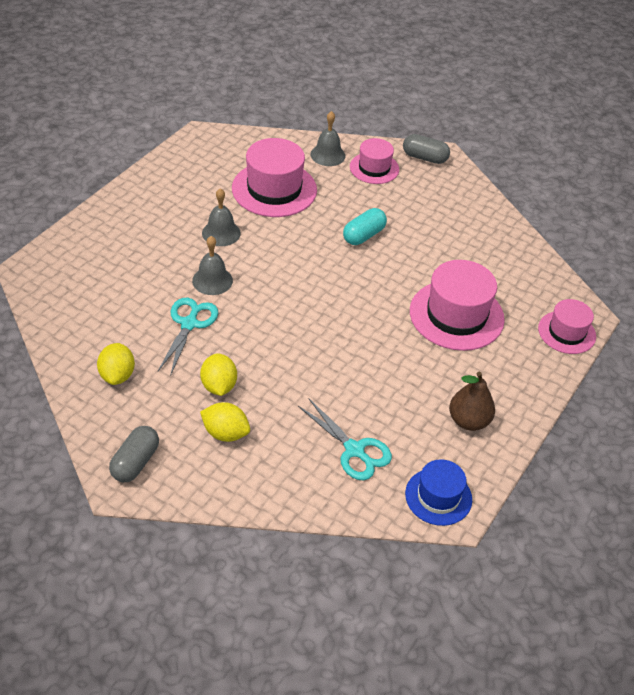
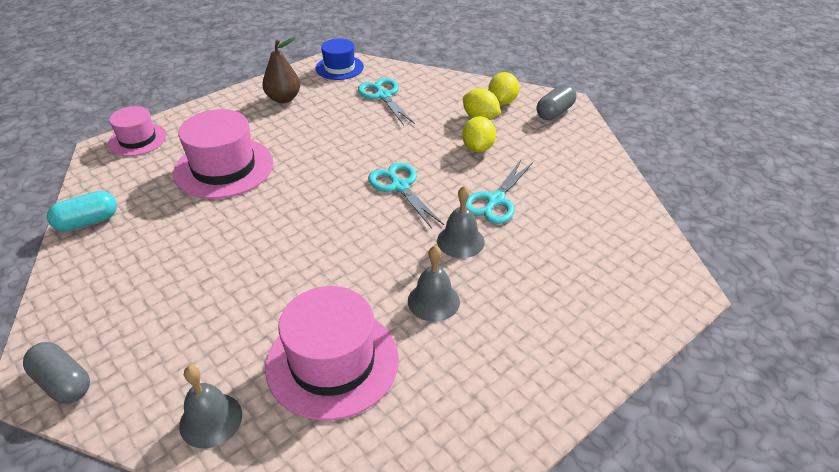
camera: 160 degrees left, 5 degrees down
(117, 375) = (570, 169): yellow lemon -> yellow lemon (502, 102)
(282, 324) = (400, 186): none -> turquoise scissors
(363, 235) = (254, 266): turquoise capsule -> turquoise capsule (87, 222)
(374, 168) = (158, 376): pink hat -> none

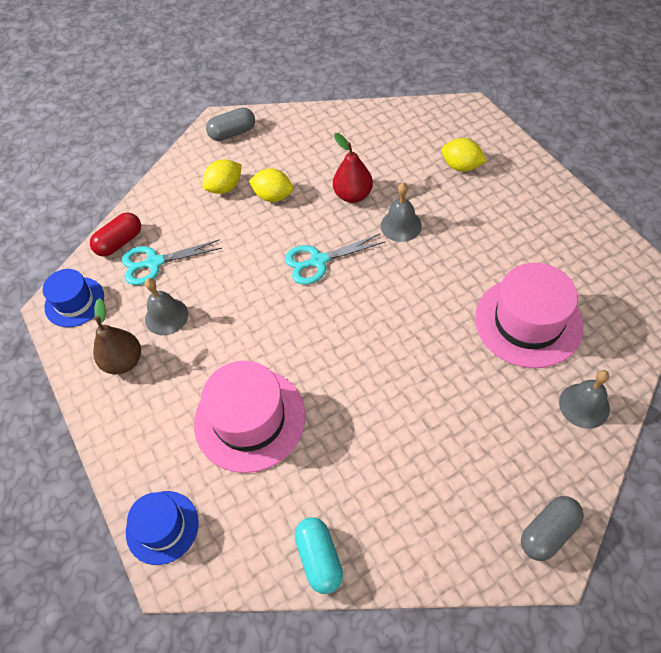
camera: 75 degrees left, 15 degrees up
(137, 139) = (162, 527): pink hat -> blue hat
(402, 76) = (120, 242): none -> red capsule
(433, 301) = (468, 251): grey bell -> grey bell (166, 316)
(495, 200) = (353, 195): turquoise scissors -> red pear
(502, 102) = (201, 167): yellow lemon -> yellow lemon (461, 166)
(554, 112) = (232, 133): grey capsule -> grey capsule turned 75 degrees counterclockwise

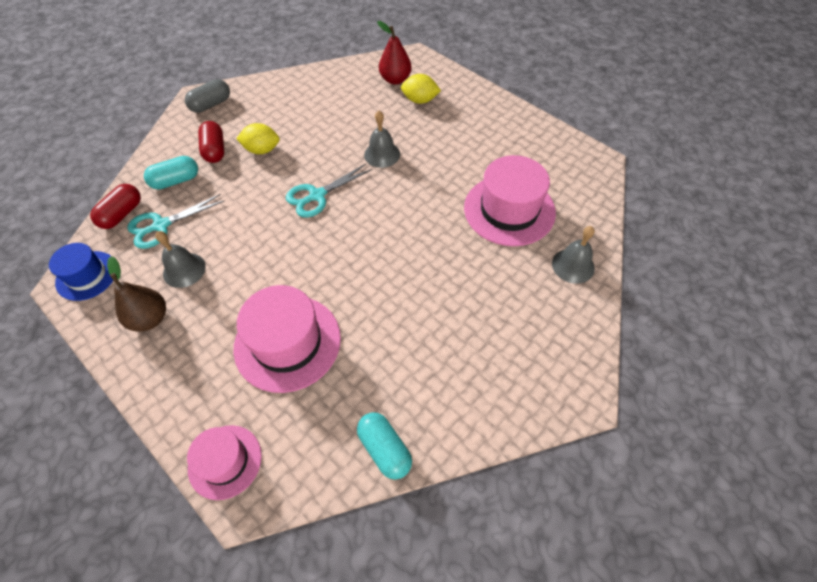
camera: 20 degrees left, 0 degrees up
(162, 527) = (225, 461): blue hat -> pink hat
(179, 215) = (176, 181): none -> turquoise capsule
(225, 187) = (215, 150): yellow lemon -> red capsule
(353, 195) = (333, 137): red pear -> red pear (395, 80)
(548, 532) = (575, 374): grey capsule -> none

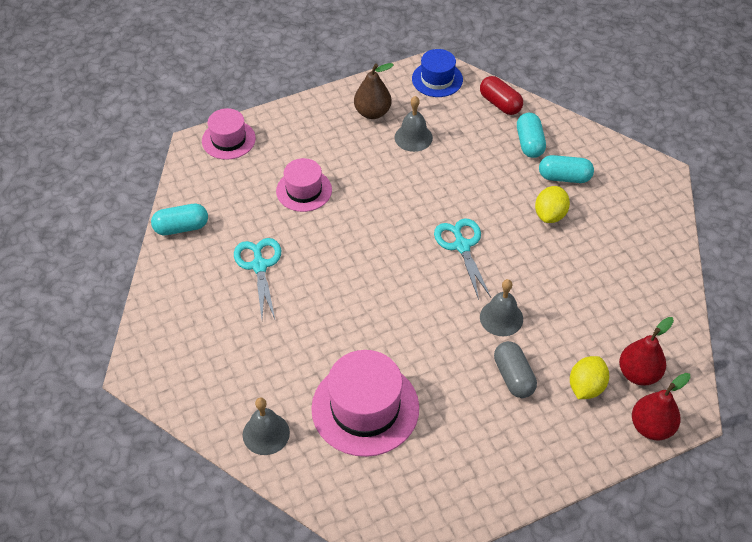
camera: 110 degrees right, 5 degrees down
(161, 225) = (473, 128): turquoise scissors -> turquoise scissors (259, 266)
(211, 104) = (644, 184): grey capsule -> grey capsule (513, 377)
(215, 150) = (564, 177): red capsule -> turquoise capsule
(287, 342) = (304, 190): pink hat -> pink hat, size x0.60
(433, 68) = (651, 427): none -> red pear

